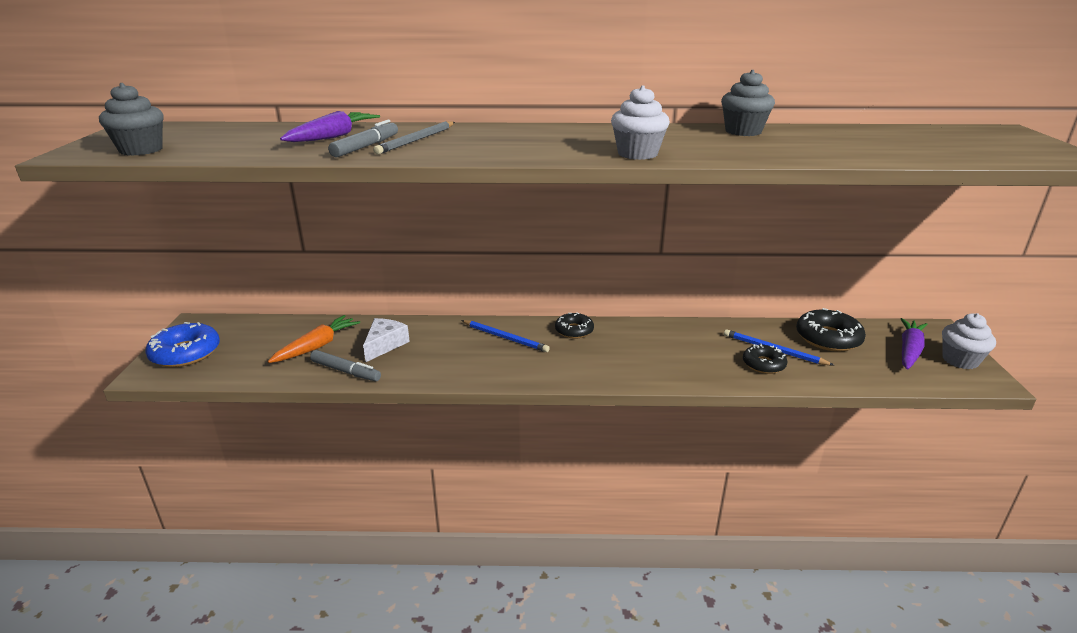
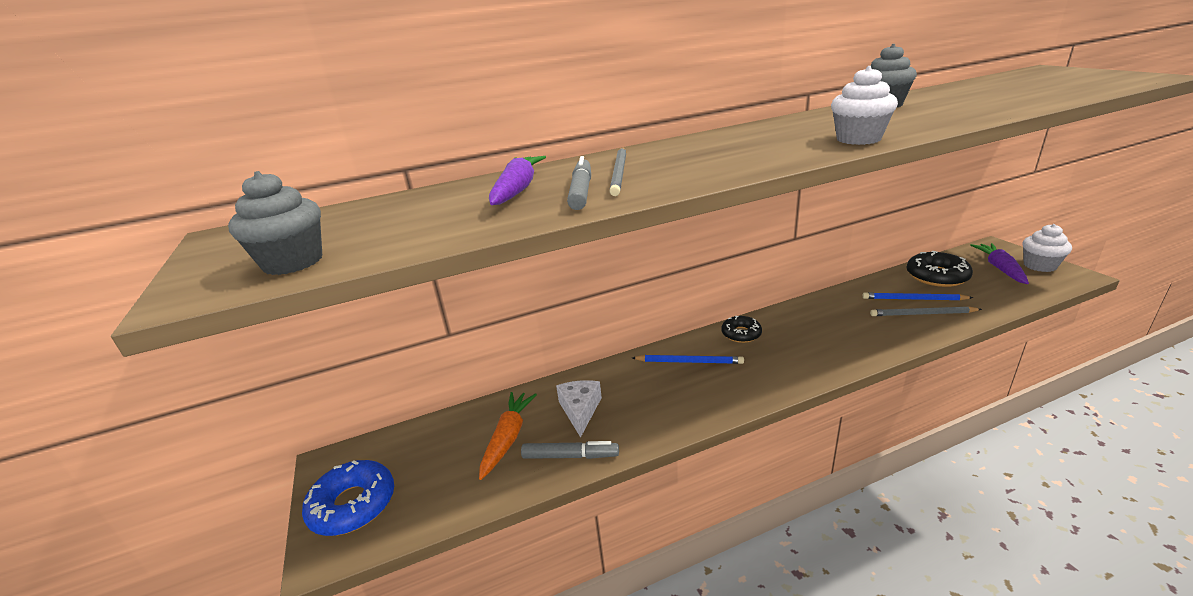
camera: 20 degrees left, 0 degrees up
(763, 364) = (922, 314): black donut -> grey pencil

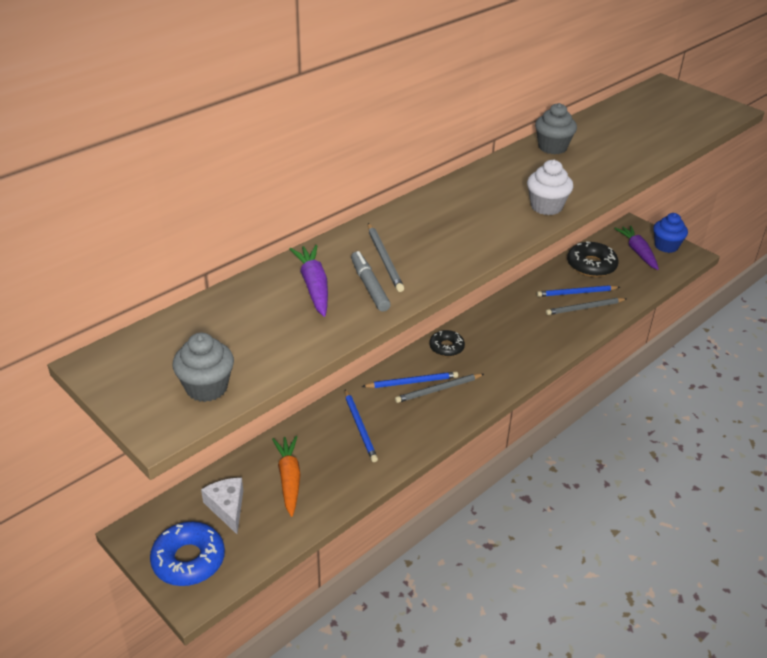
camera: 25 degrees left, 10 degrees up
(570, 456) = (350, 483): grey marker -> none
(580, 410) = (338, 443): white cheese -> white cheese (227, 507)
(611, 398) = (360, 427): none -> blue pencil
(716, 373) = (438, 390): none -> grey pencil
(1039, 266) = (666, 246): white cupcake -> blue cupcake

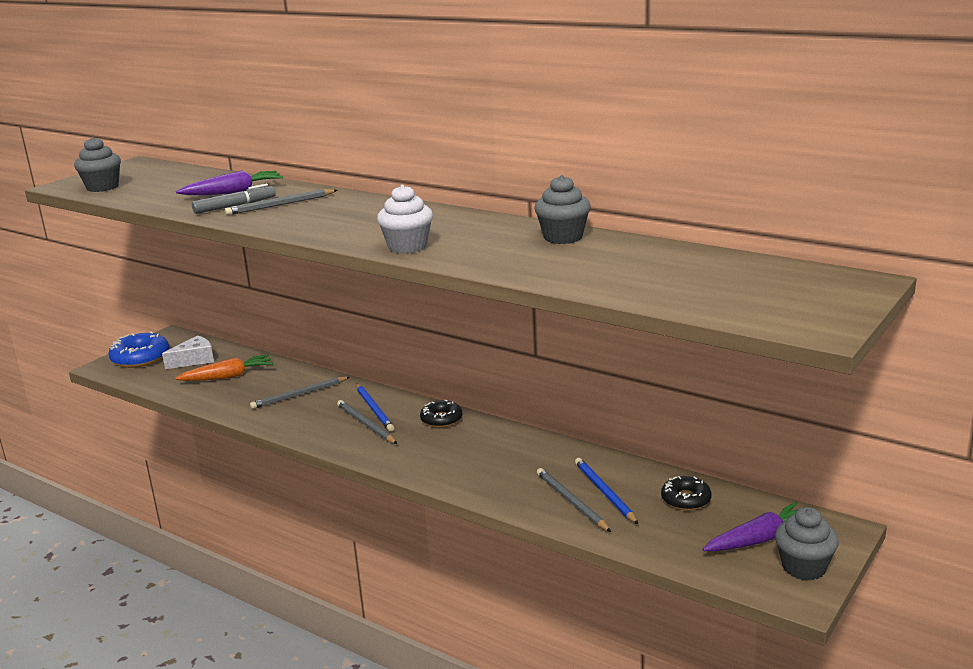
camera: 80 degrees right, 15 degrees down
(360, 427) = (299, 395): blue pencil -> grey pencil
(591, 265) = (686, 499): black donut -> black donut, size x0.63
(666, 246) = (804, 567): blue cupcake -> grey cupcake

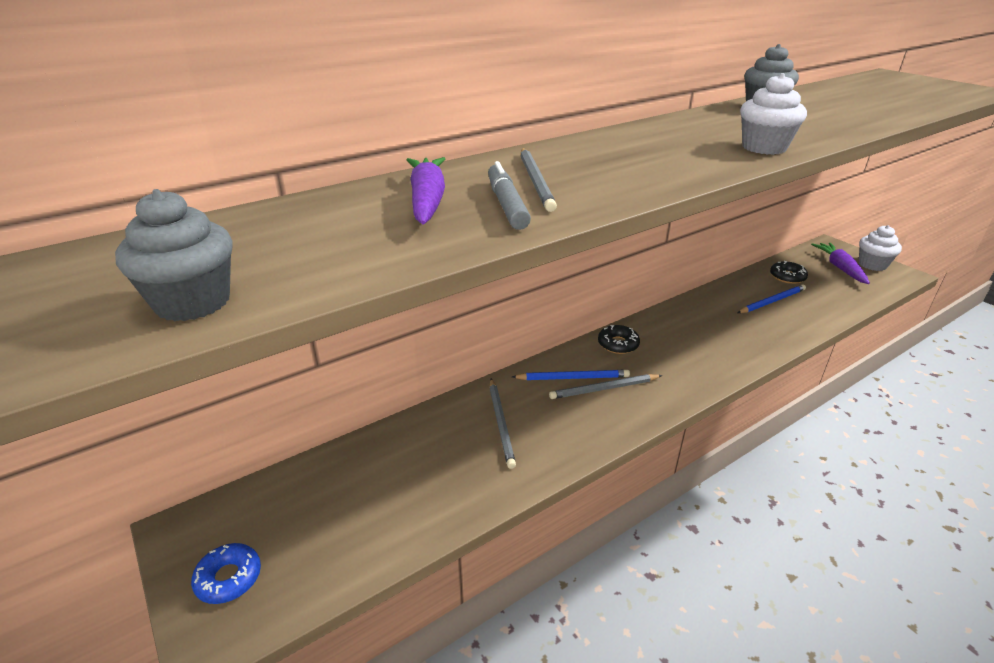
camera: 70 degrees left, 10 degrees up
(140, 358) = (228, 578): blue donut -> blue donut, size x0.63
(194, 360) = (307, 508): white cheese -> none
(228, 376) = (397, 479): orange carrot -> none
(571, 502) = (783, 316): grey pencil -> none
(604, 492) = (772, 301): blue pencil -> blue pencil turned 150 degrees clockwise
(804, 567) = (872, 265): grey cupcake -> white cupcake

